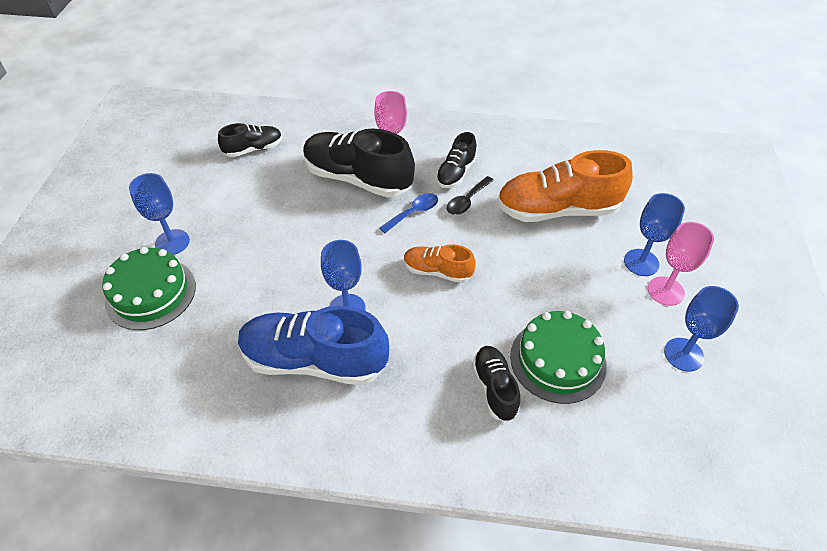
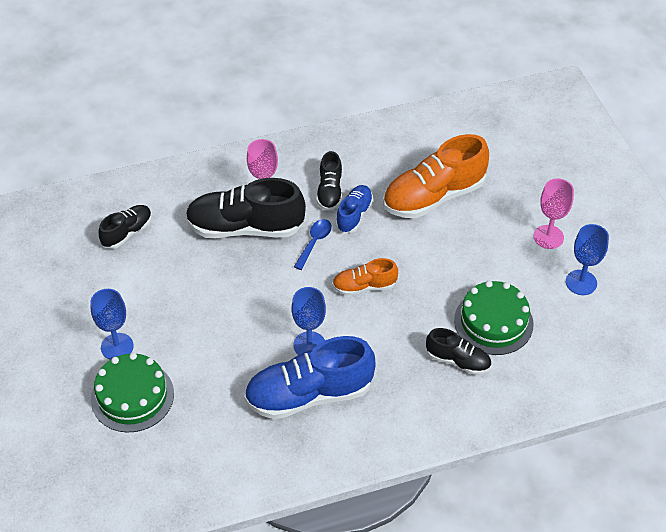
camera: 25 degrees left, 0 degrees up
(467, 201) = (354, 215): black spoon -> blue shoe
(494, 388) = (458, 361): black shoe -> black shoe turned 150 degrees clockwise
(641, 262) = (520, 219): blue goblet -> none

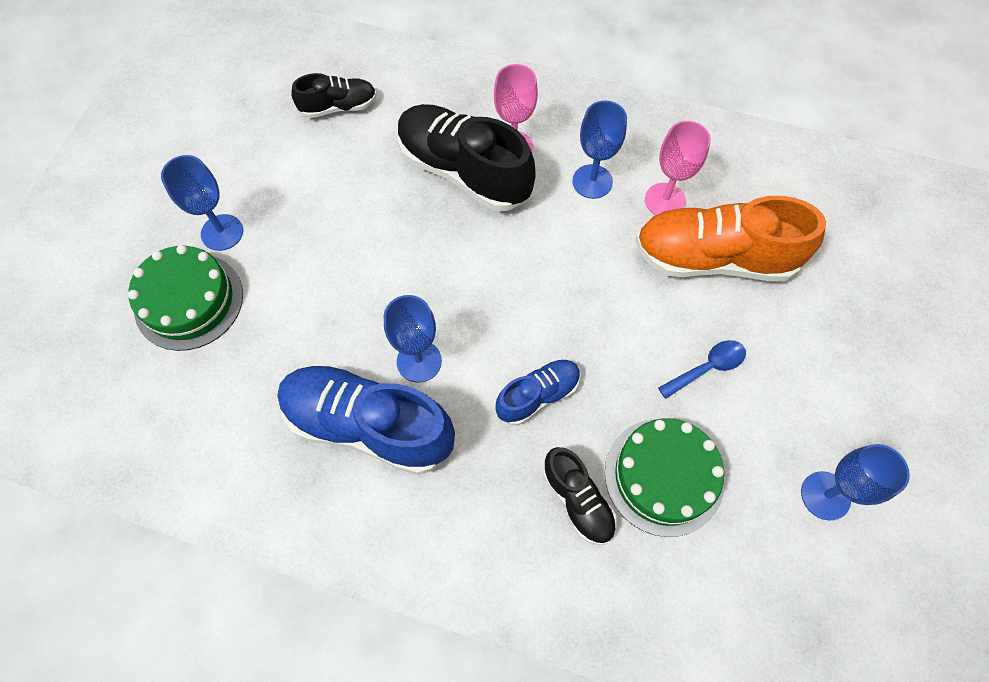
camera: 35 degrees right, 15 degrees up
(314, 242) = (526, 234): blue spoon -> blue spoon (707, 368)
(330, 192) = (592, 181): black shoe -> blue goblet
(354, 215) = (598, 227): blue shoe -> blue shoe (538, 396)
(364, 286) = (540, 326): orange shoe -> none
(548, 237) = (826, 401): pink goblet -> pink goblet (665, 200)

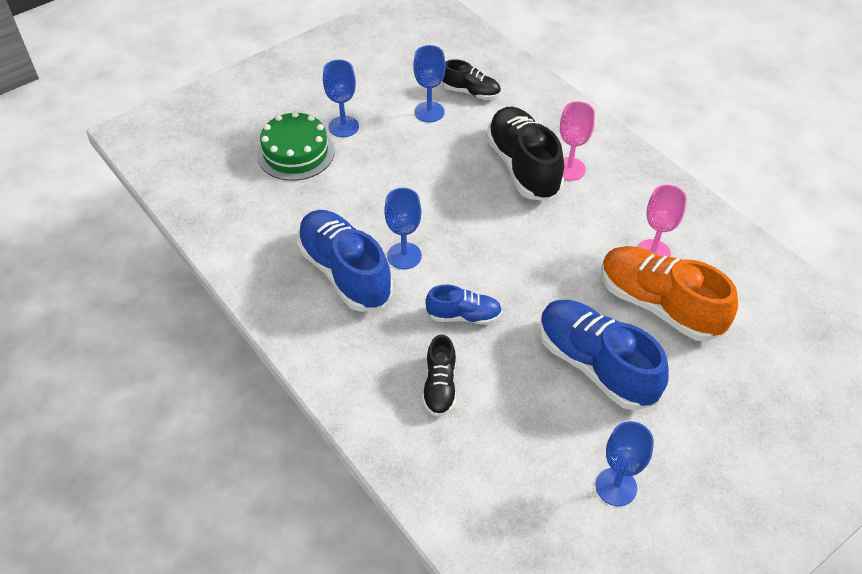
camera: 35 degrees right, 15 degrees down
(592, 181) = (608, 216): blue goblet -> blue goblet (429, 112)
(663, 476) = (509, 407): green cake -> none
(707, 368) = (595, 365): blue spoon -> blue shoe

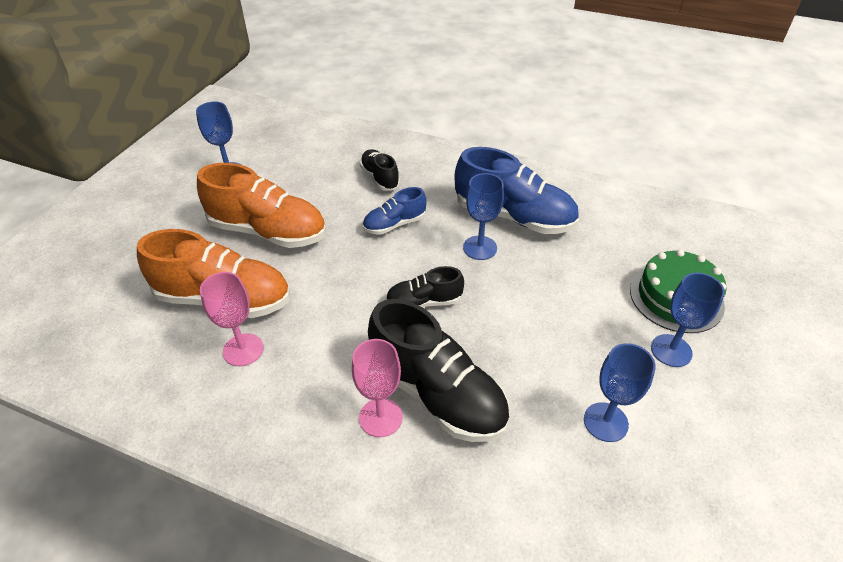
camera: 150 degrees right, 5 degrees down
(471, 92) = (586, 488): black shoe -> black shoe (424, 302)
(595, 365) = (268, 231): blue shoe -> orange shoe

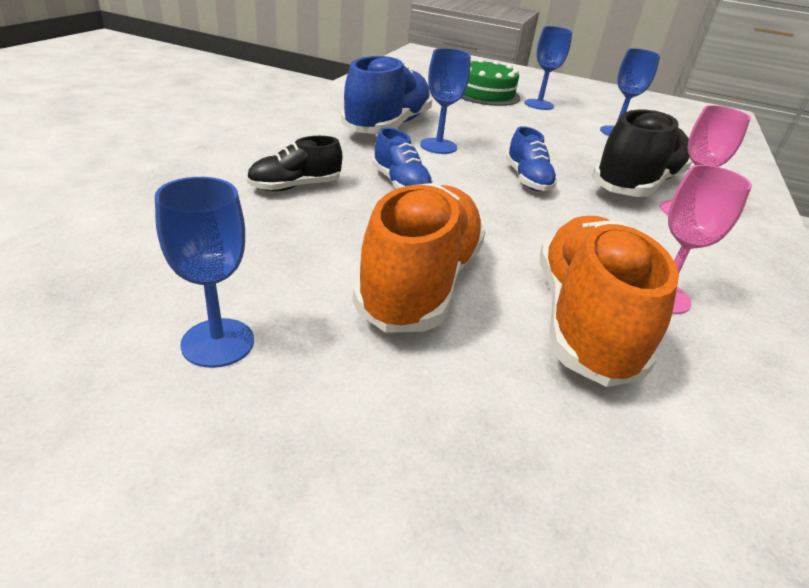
camera: 95 degrees left, 10 degrees down
(424, 302) = (527, 180): black shoe -> blue shoe

